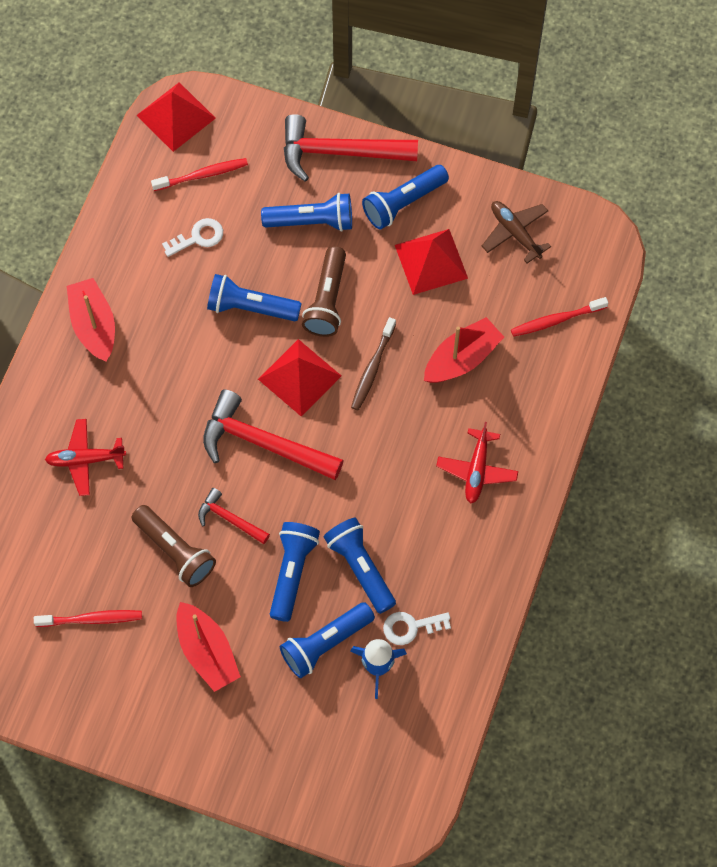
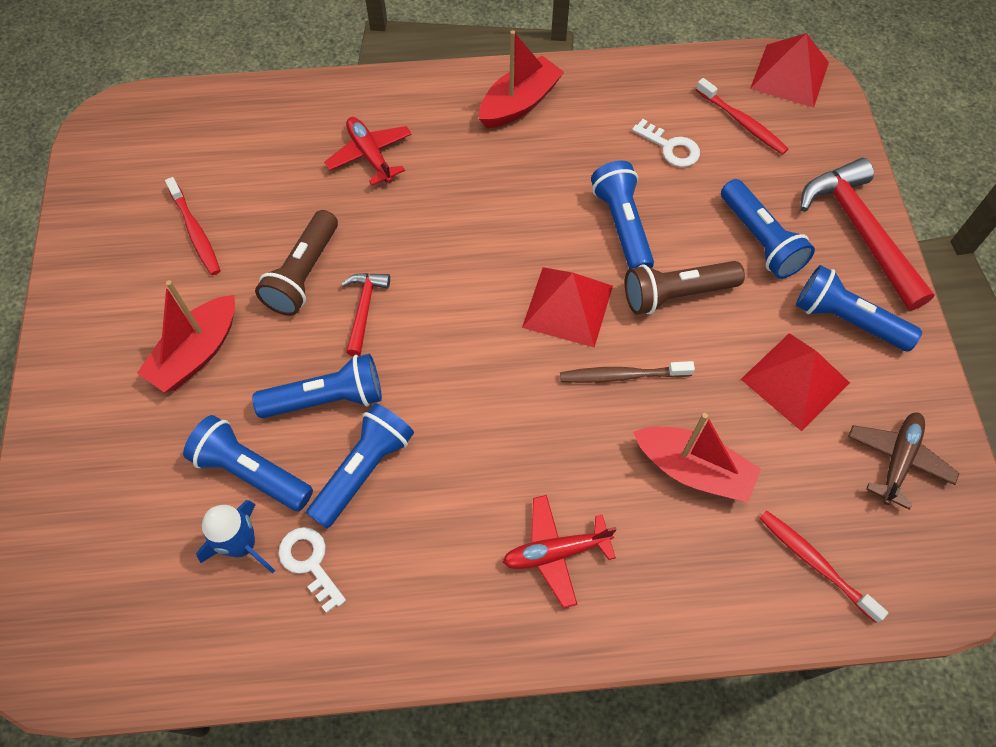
camera: 65 degrees right, 5 degrees down
(263, 443) = (469, 304): red hammer -> none

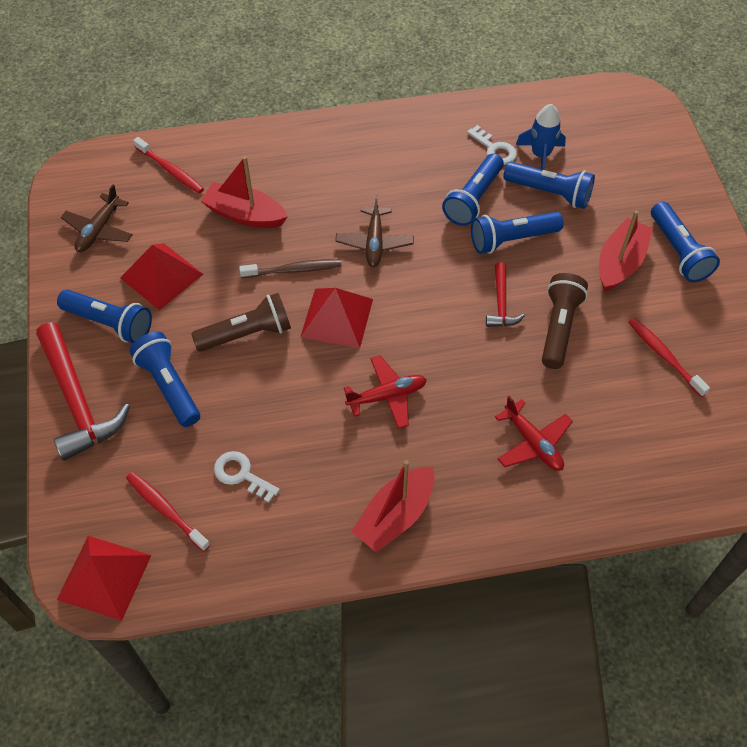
camera: 175 degrees right, 5 degrees down
(512, 409) = (374, 242): none -> brown plane
(556, 552) = (338, 164): red plane -> red plane (387, 396)
(622, 226) = (291, 390): blue flashlight -> blue flashlight (678, 252)

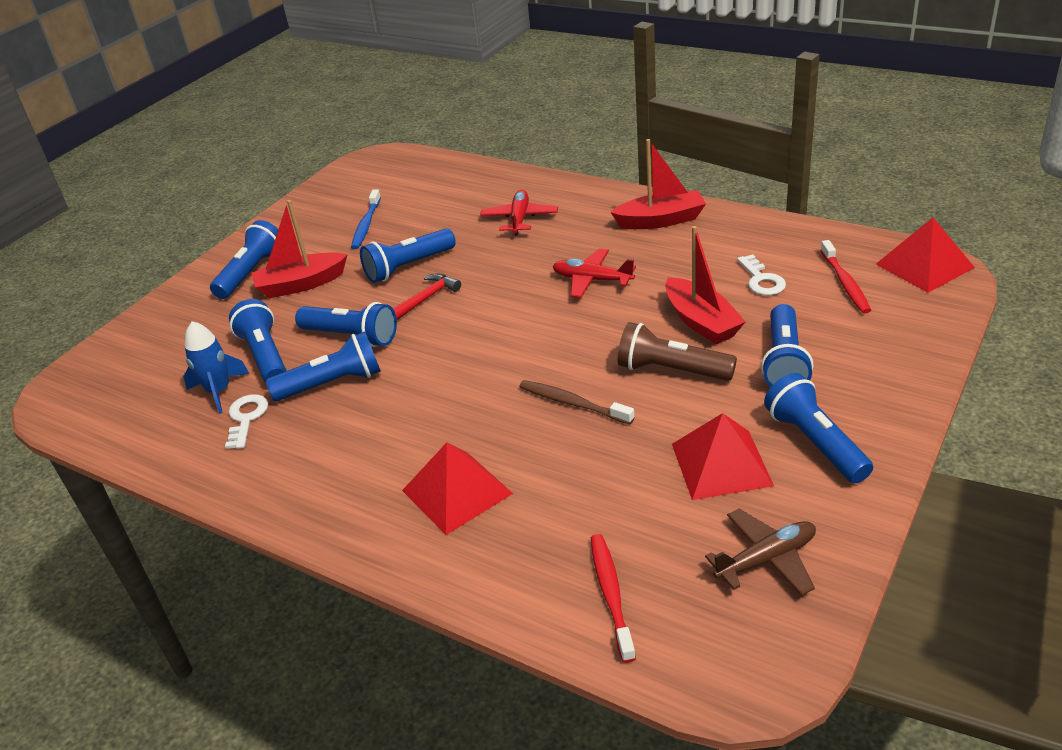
camera: 135 degrees left, 20 degrees down
(77, 400) = (891, 388): red hammer -> none
(245, 214) = (569, 485): red boat -> red boat (701, 322)
(337, 317) = (574, 347): red pyramid -> red pyramid (456, 492)
(374, 242) = (468, 390): brown plane -> none
(558, 327) = (408, 267): brown flashlight -> blue flashlight
(664, 356) = (366, 225): red toothbrush -> blue toothbrush

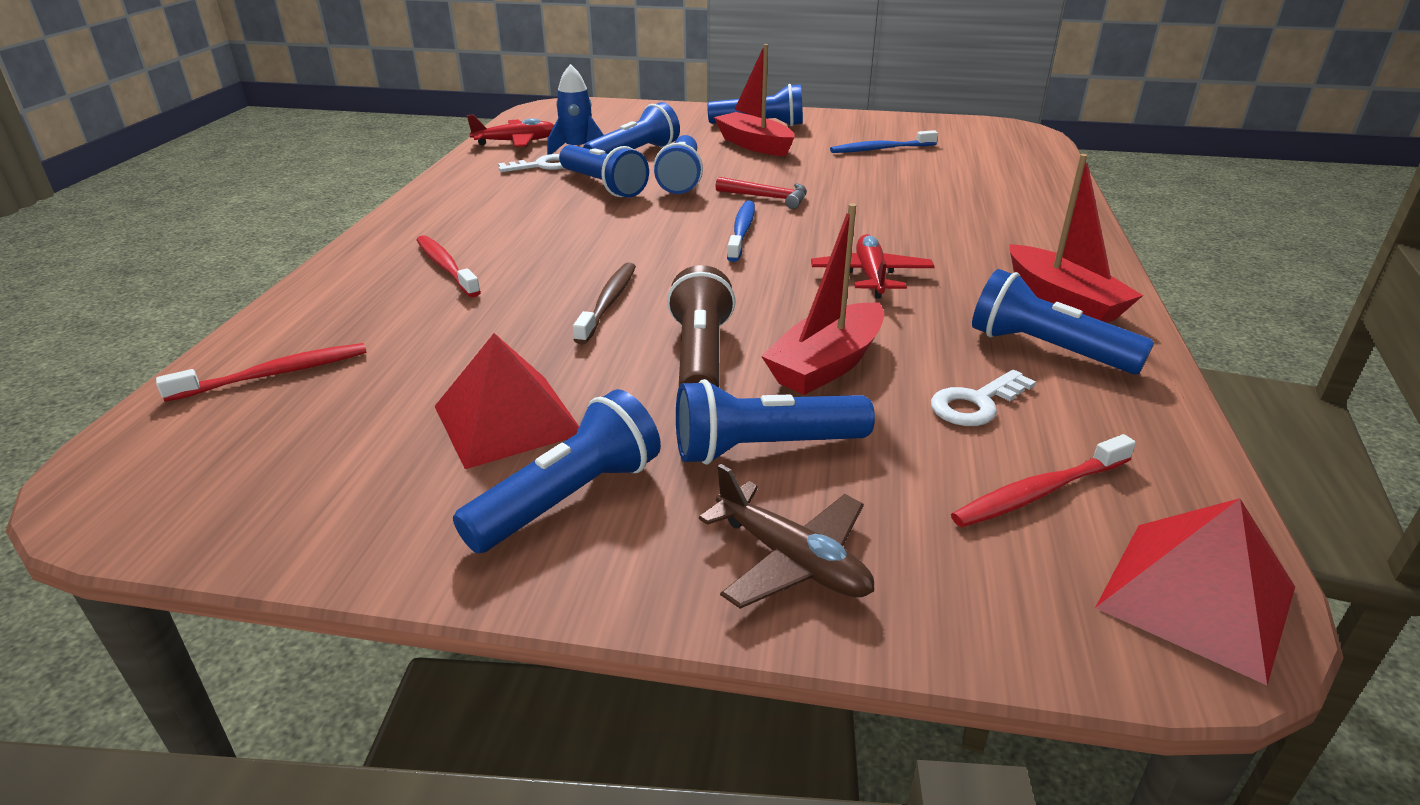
camera: 65 degrees right, 5 degrees down
(408, 267) = (819, 180): blue flashlight -> blue flashlight (1046, 349)
(456, 492) = (446, 267): red pyramid -> red toothbrush
(484, 322) = (742, 231): none -> blue toothbrush
(519, 219) = (969, 214): red plane -> red plane (516, 142)
(766, 559) = (314, 478): brown plane -> brown plane (792, 560)

